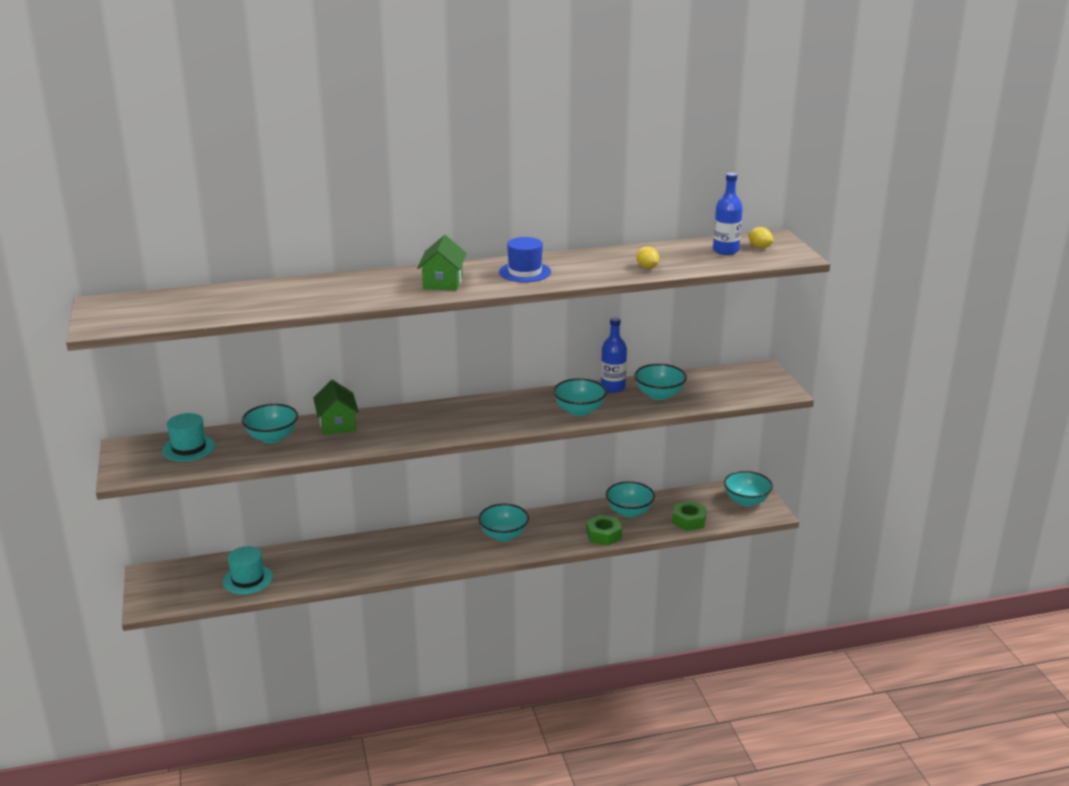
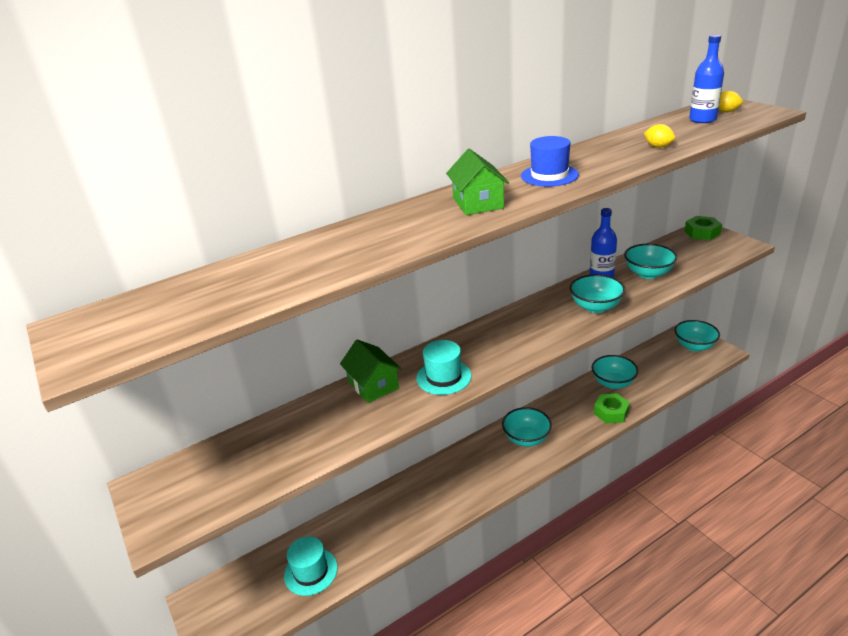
camera: 15 degrees left, 5 degrees up
(188, 448) = (223, 465): turquoise hat -> turquoise hat (443, 377)
(272, 437) = (313, 422): turquoise bowl -> none
(689, 520) = (667, 377): green nut -> green nut (702, 233)

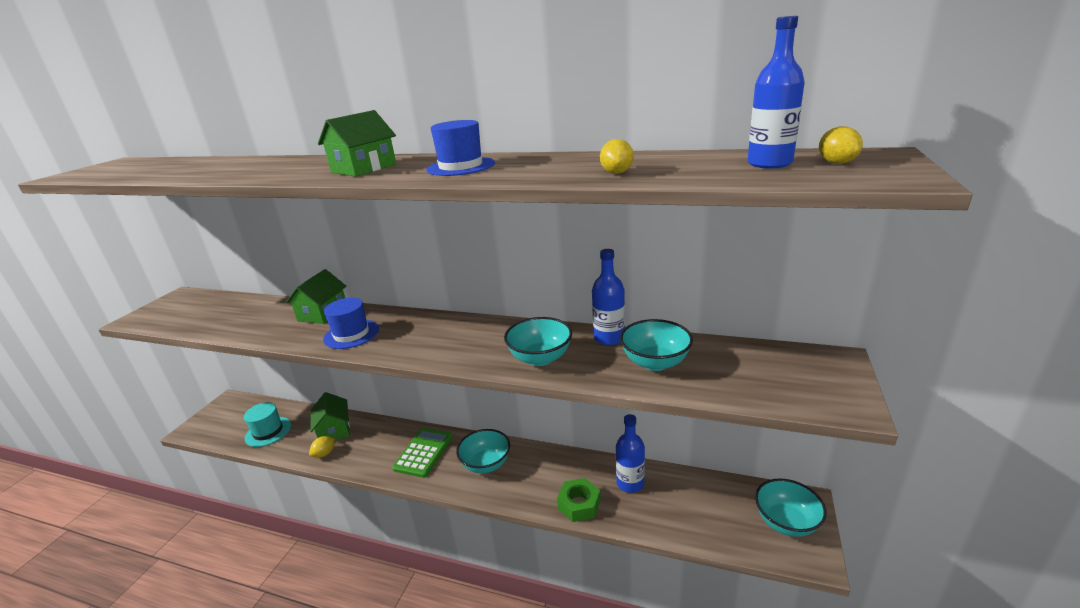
camera: 50 degrees right, 5 degrees down
(372, 517) = (334, 430): none -> green house
(402, 534) = (324, 454): none -> yellow lemon
(443, 377) = (351, 334): turquoise hat -> blue hat
(474, 468) = (423, 452): none -> green calculator
(613, 383) = (630, 483): turquoise bowl -> blue bottle
(702, 233) = (825, 361): green nut -> none

